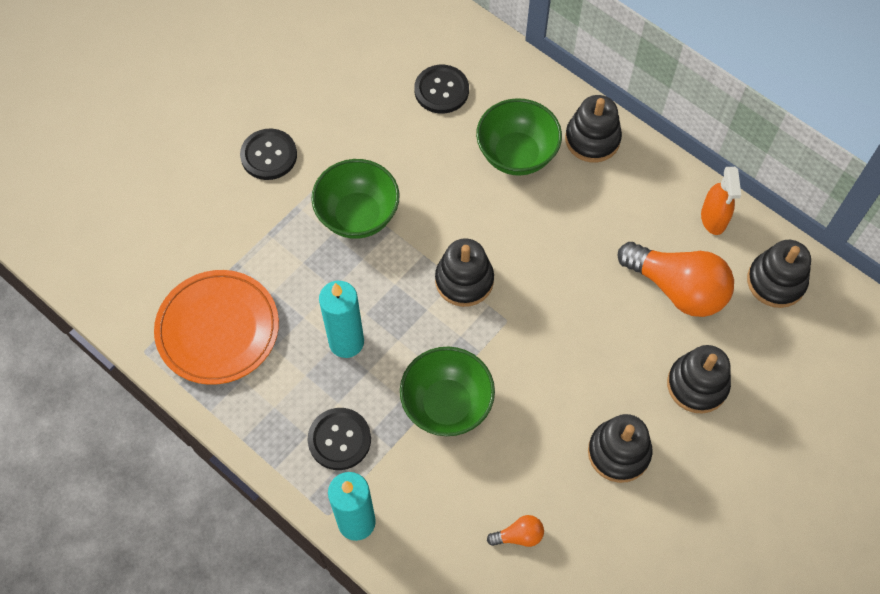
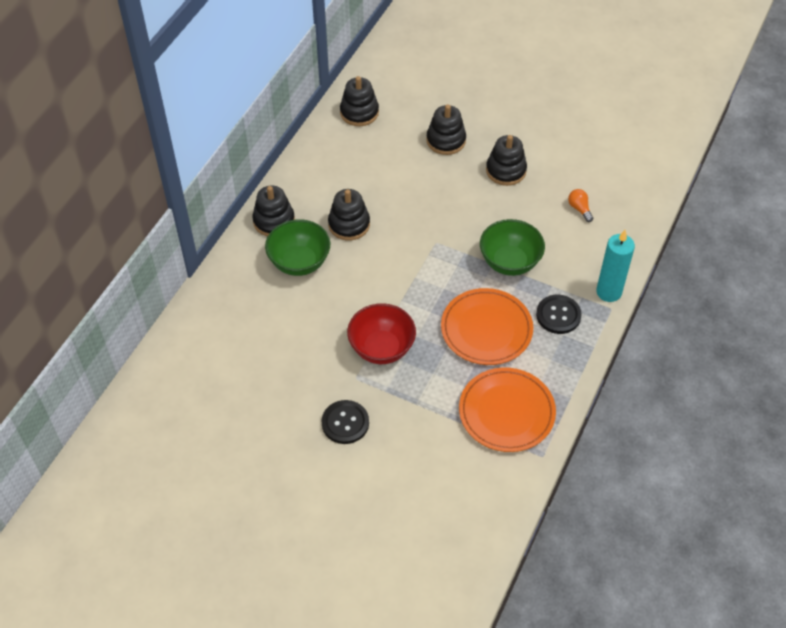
camera: 105 degrees left, 10 degrees down
(346, 342) = (486, 329): turquoise candle -> orange plate
(358, 215) = (381, 348): green bowl -> red bowl
(441, 90) = (252, 321): black button -> none
(464, 280) = (414, 272): black stacking toy -> black stacking toy (349, 224)
(677, 288) = (381, 159): orange light bulb -> none
(713, 218) = (321, 147): orange spray bottle -> none

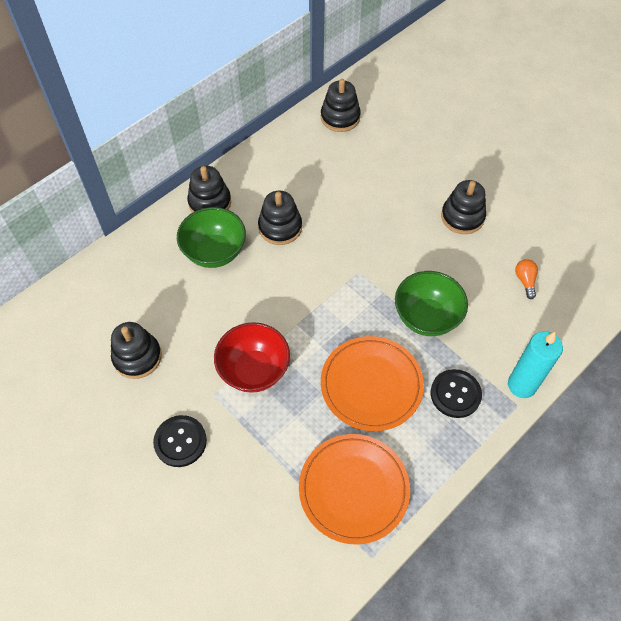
camera: 20 degrees right, 5 degrees up
(446, 140) = (413, 168): black stacking toy -> black stacking toy (137, 357)

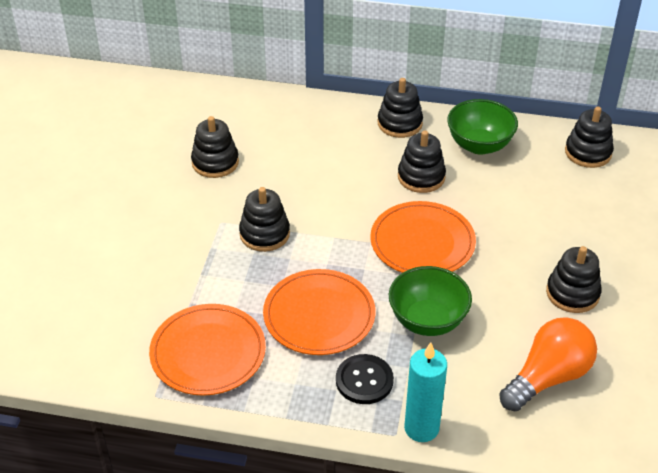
camera: 55 degrees right, 15 degrees down
(180, 441) = (164, 225): black button -> none
(214, 252) = (354, 152): green bowl -> green bowl (479, 145)
(254, 370) = (264, 234): red bowl -> black stacking toy
(348, 271) = (422, 243): none -> orange plate
(525, 281) = (548, 377): orange light bulb -> orange light bulb, size x2.30

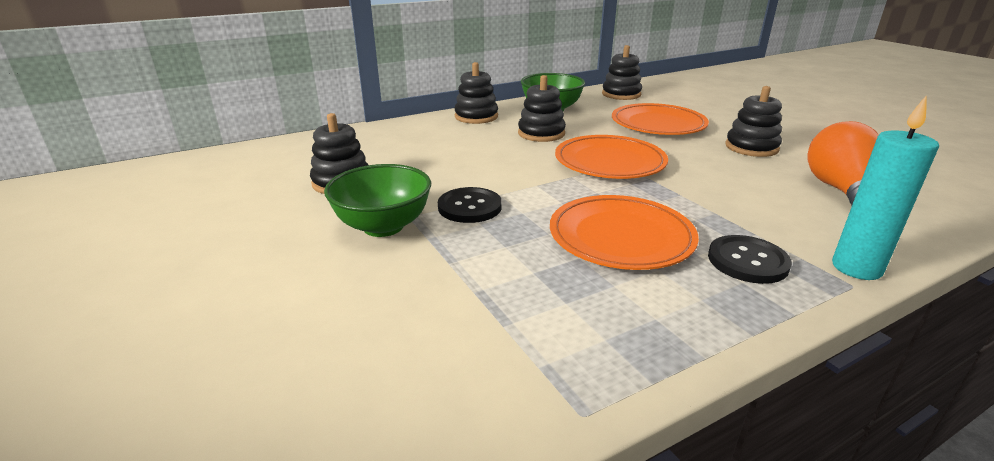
camera: 40 degrees left, 15 degrees down
(208, 353) = (570, 326): orange plate -> orange plate (658, 124)
(264, 234) = (469, 207): black stacking toy -> black button
(427, 321) = (705, 200): green bowl -> green bowl (383, 226)

